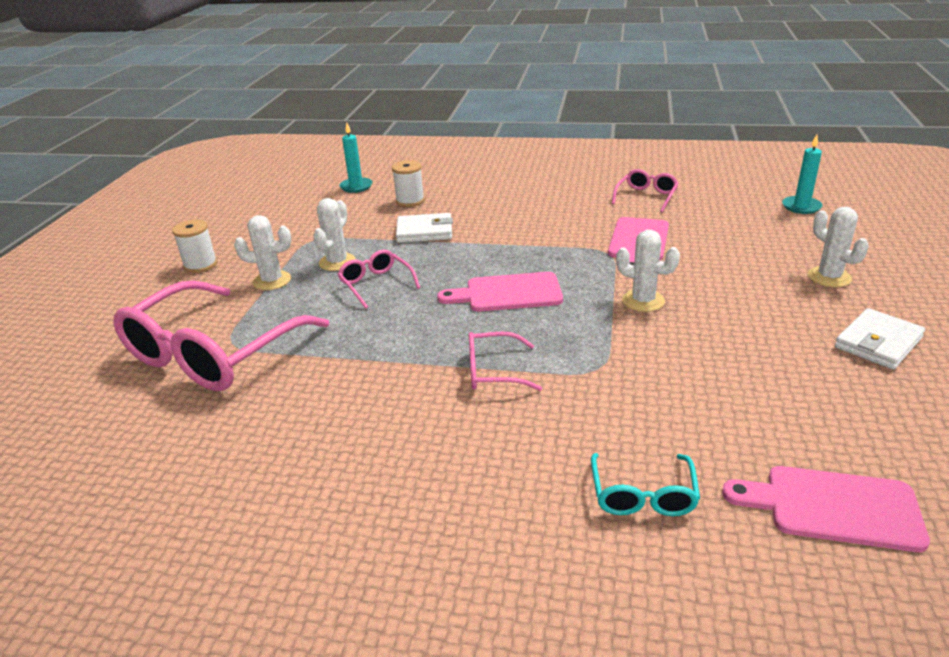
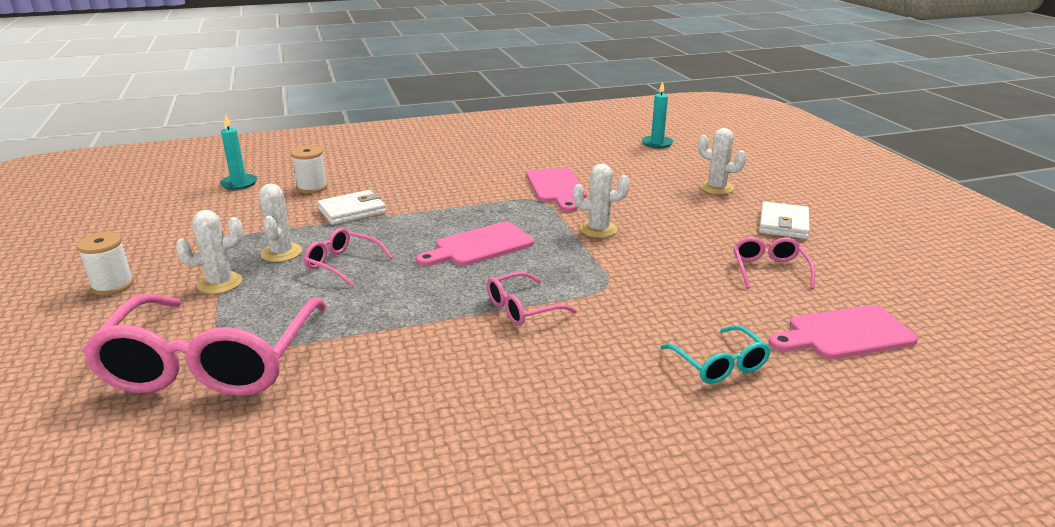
camera: 30 degrees left, 5 degrees down
(646, 197) = (533, 153): pink glasses -> pink glasses (769, 270)

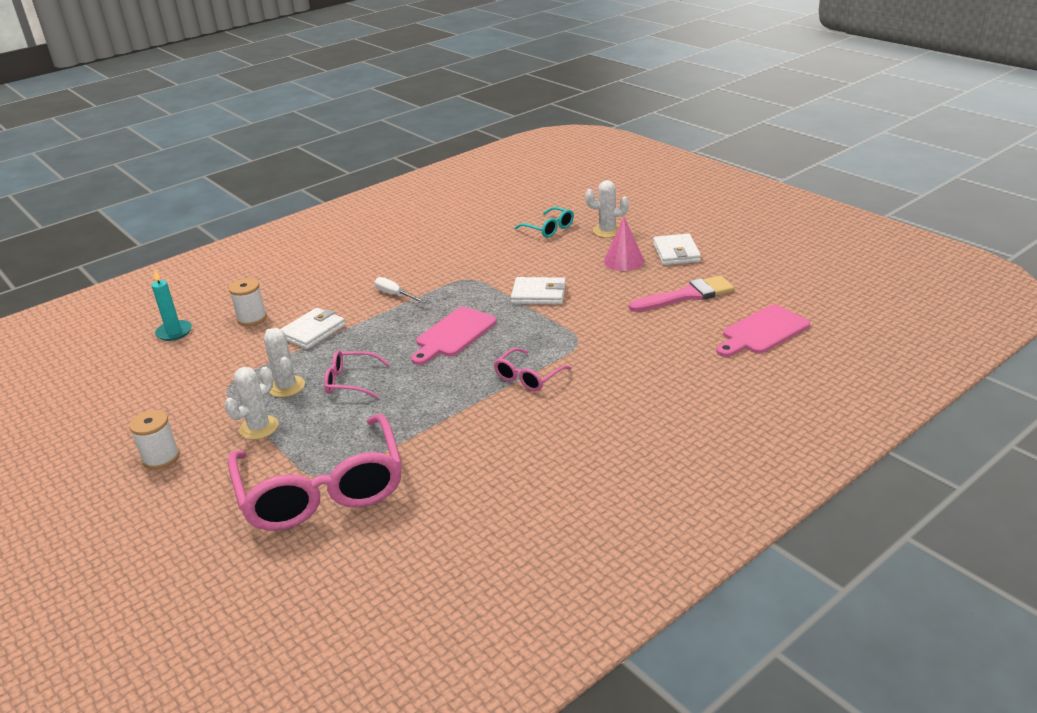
camera: 20 degrees left, 5 degrees up
(455, 197) = (395, 295): none -> white screwdriver
(556, 187) = (476, 263): pink cutting board -> none
(598, 229) = (539, 294): white cactus -> white wallet
(657, 143) = (531, 197): turquoise candle -> none
(716, 219) = (623, 261): none -> pink cone
(719, 364) = (694, 378): turquoise glasses -> turquoise glasses (549, 229)
(769, 270) = (687, 295): pink glasses -> pink brush

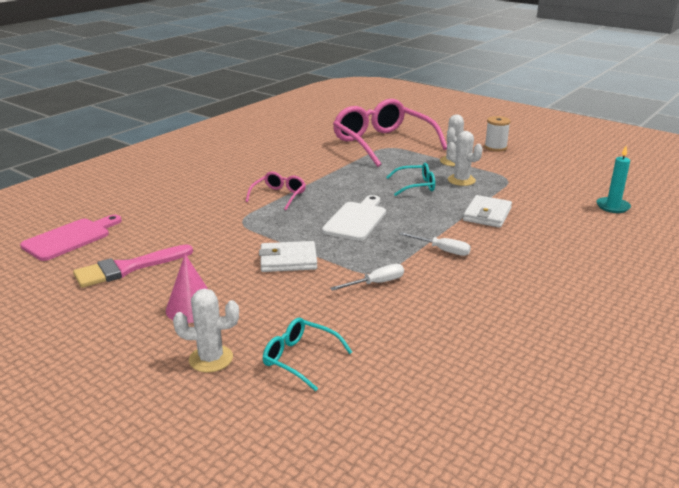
camera: 165 degrees right, 5 degrees down
(252, 318) = (560, 221): white spool -> none
(351, 381) = (416, 186): pink glasses -> turquoise glasses
(454, 334) = (356, 220): pink cutting board -> white cutting board
(472, 270) = (376, 283): none -> white screwdriver
(676, 253) = (120, 325): white wallet -> none

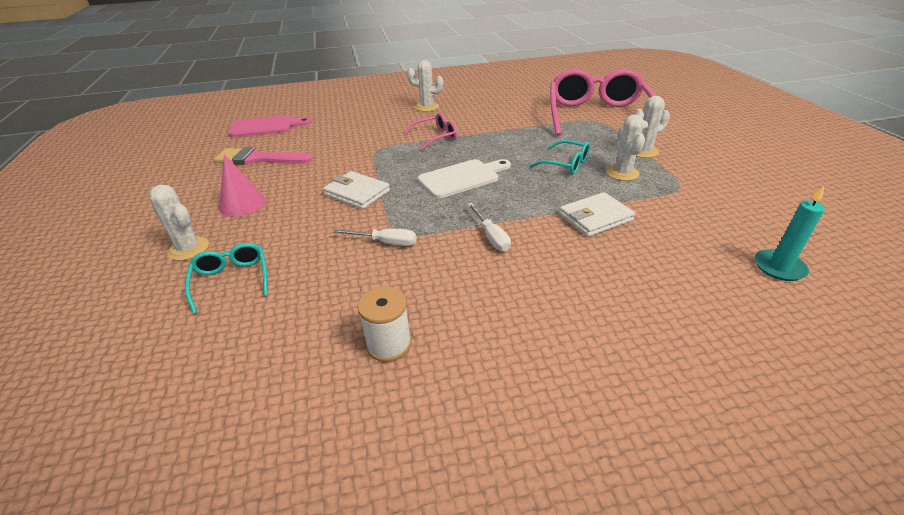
camera: 40 degrees right, 10 degrees up
(223, 173) = (427, 107): none -> white cactus
(495, 147) = (717, 150): white spool -> white spool (389, 344)

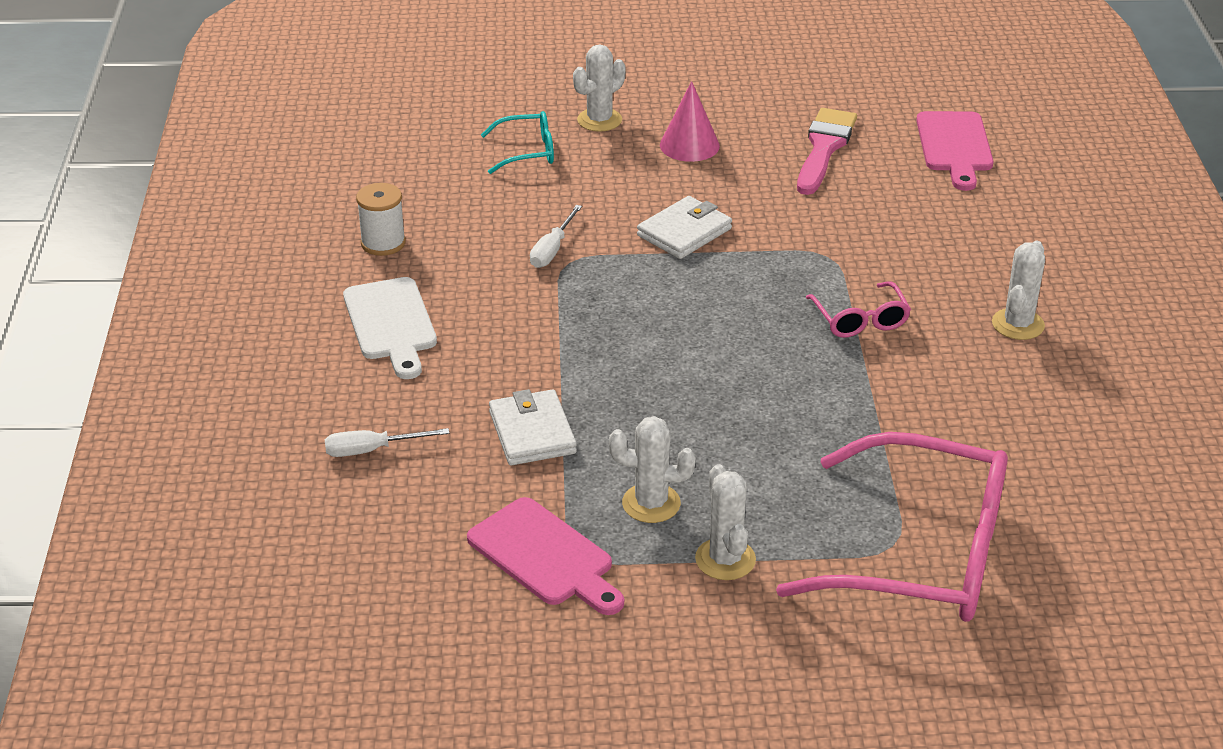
camera: 100 degrees right, 0 degrees up
(462, 178) = (695, 329): white cutting board -> white cutting board (391, 323)
(491, 236) = (528, 331): white screwdriver -> white screwdriver (372, 450)
(566, 164) = (705, 447): turquoise glasses -> none
(694, 197) = (545, 556): none -> pink cutting board
(779, 267) = (349, 558): turquoise candle -> none

